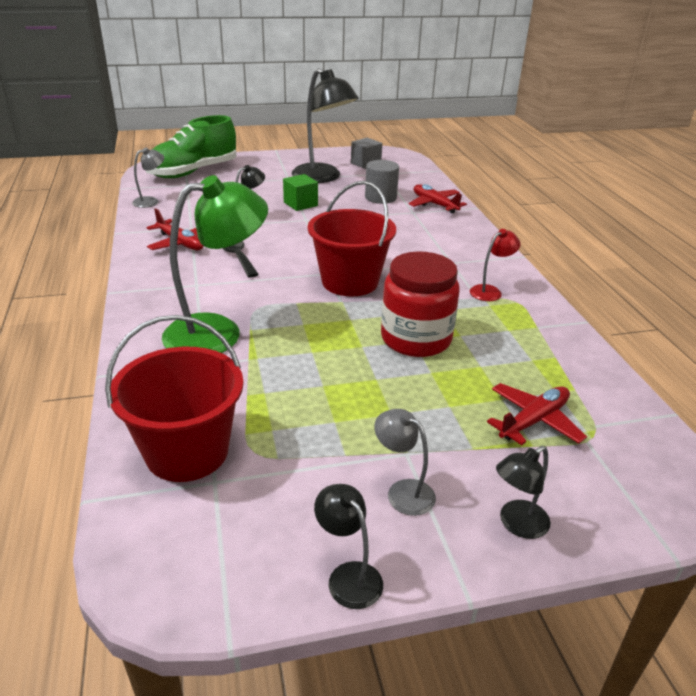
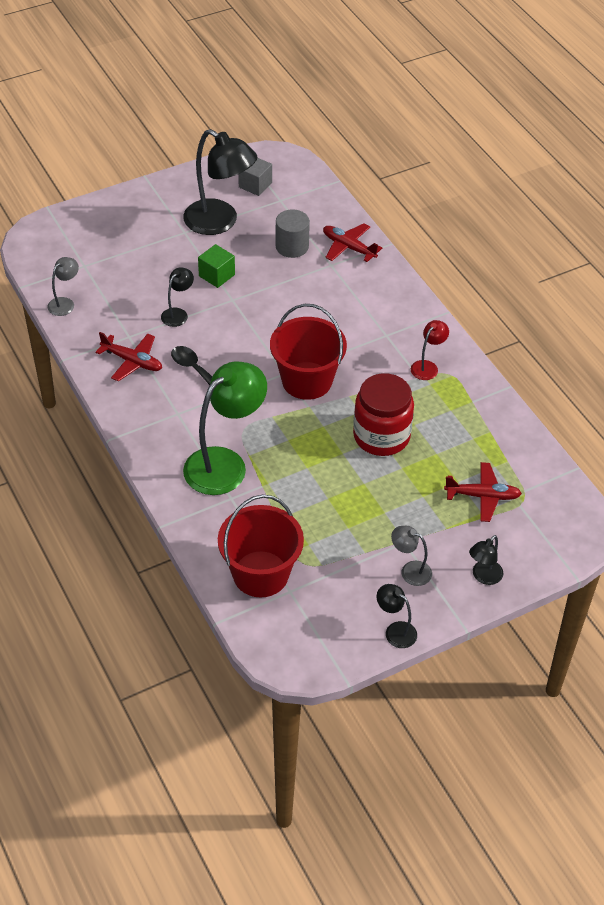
camera: 15 degrees left, 15 degrees up
(193, 172) = (78, 241): green shoe -> none
(534, 421) = (482, 496): red plane -> red plane turned 60 degrees clockwise

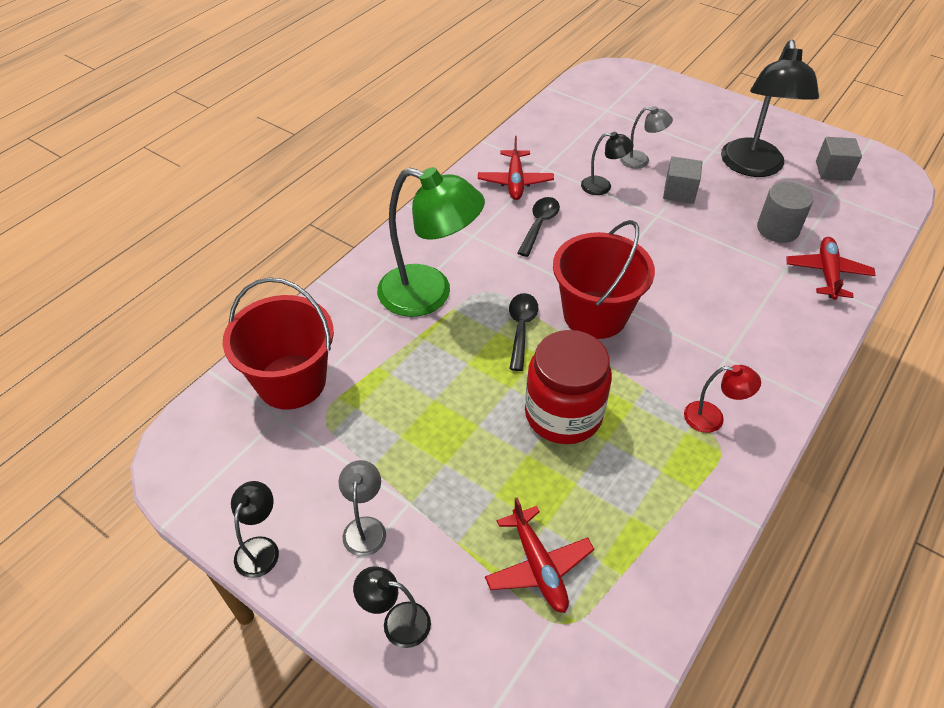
camera: 65 degrees right, 0 degrees up
(65, 303) = (551, 116): grey lamp -> grey lamp (641, 160)
(216, 275) = (679, 192): green cube -> grey cube
(293, 425) = (521, 328): none -> black spoon

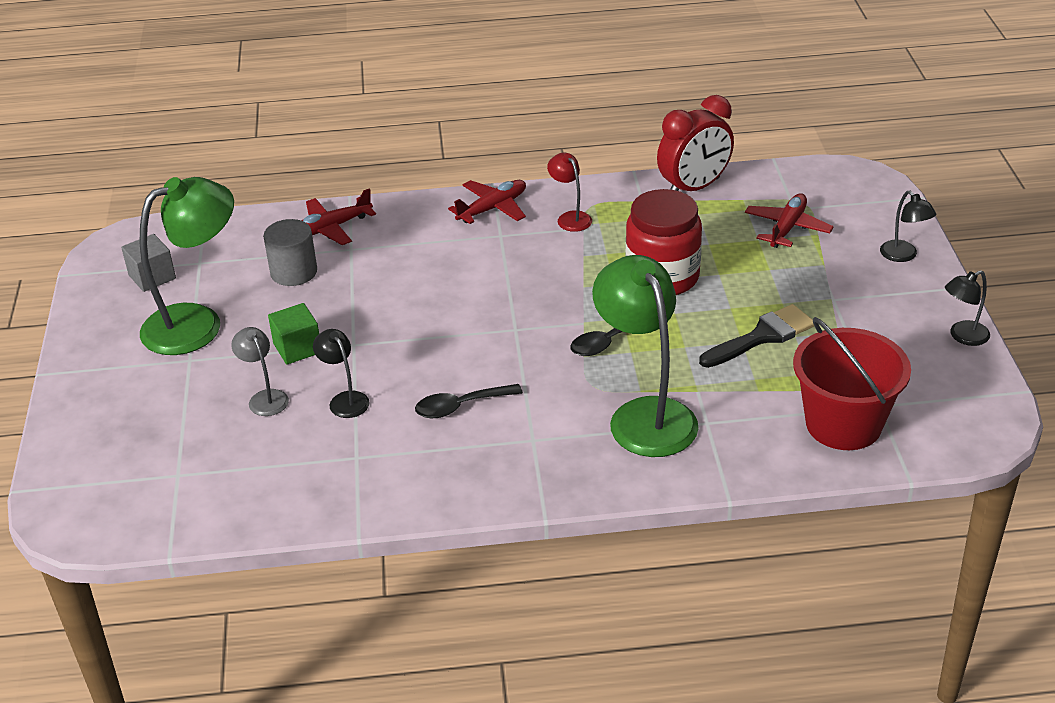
camera: 130 degrees left, 10 degrees down
(365, 527) = (877, 305): grey lamp -> none
(424, 415) = (762, 336): none -> black brush
(515, 181) = (408, 463): red plane -> red plane (492, 208)
(595, 315) = (539, 313): red bucket -> none
(679, 192) = (297, 348): grey cube -> green cube
(680, 549) = (694, 188): none -> red clock
(753, 167) = (197, 323): black lamp -> green lamp

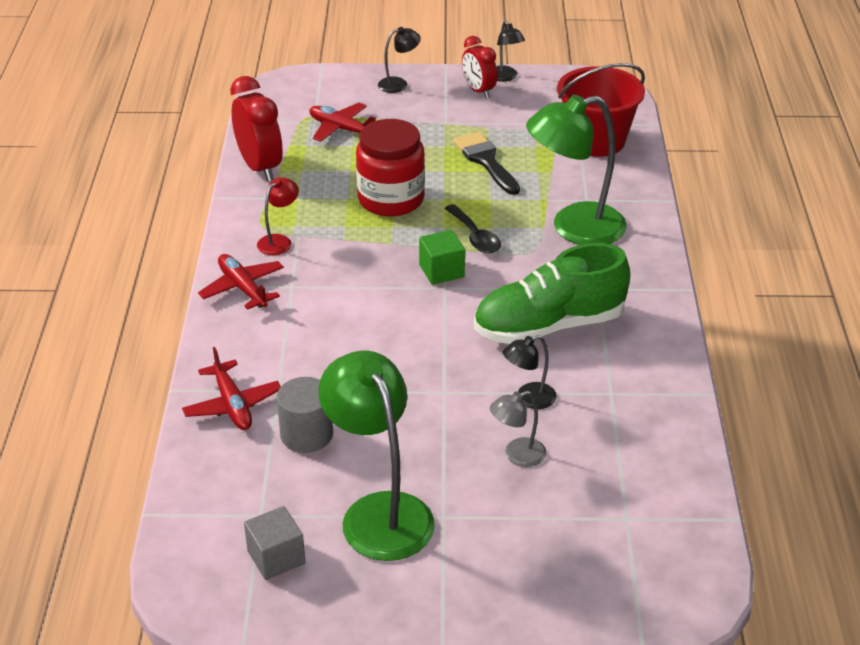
camera: 85 degrees left, 0 degrees up
(297, 348) = (441, 431): green cube -> green cube (441, 271)
(461, 406) = (549, 326): black spoon -> green shoe
(570, 218) = (279, 241): red lamp -> red lamp turned 150 degrees clockwise
(918, 317) = (478, 91): none -> red clock

